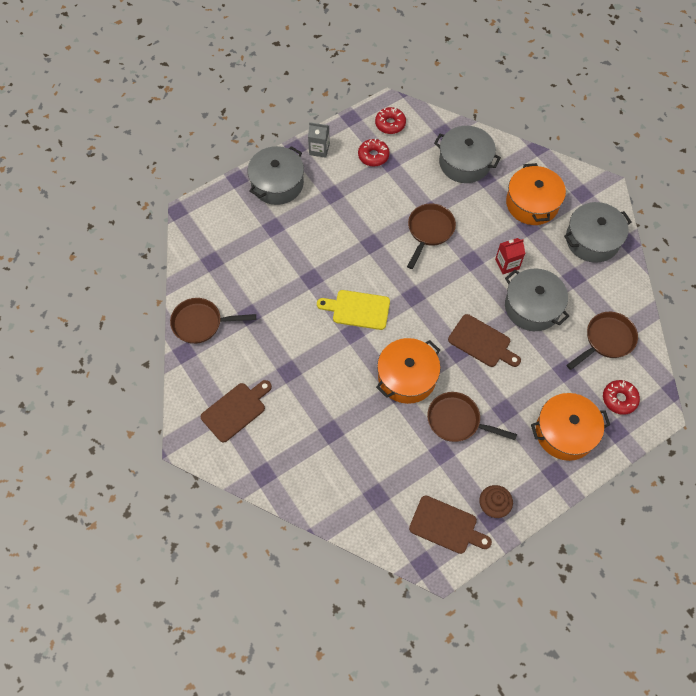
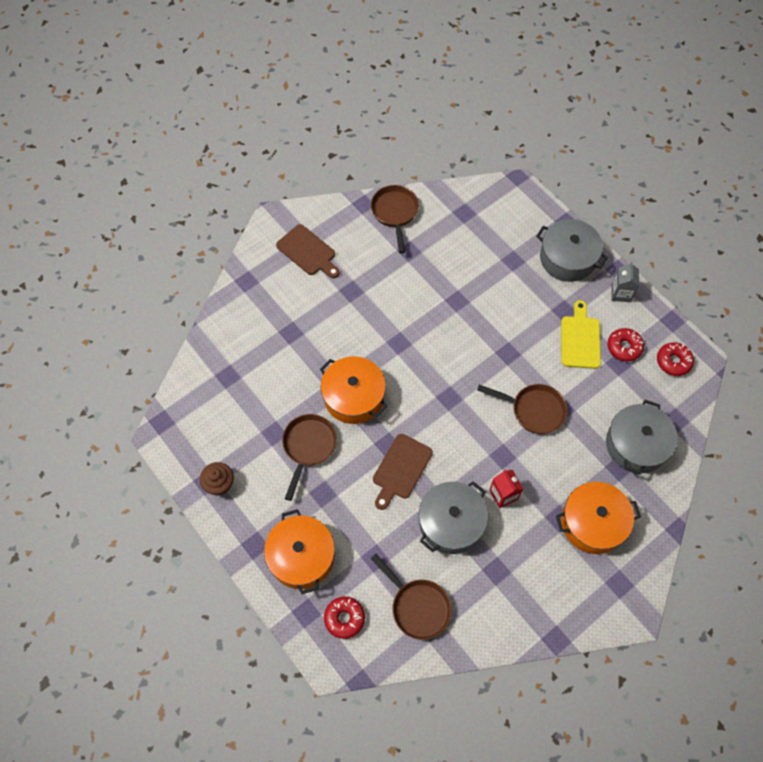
camera: 85 degrees right, 0 degrees up
(358, 309) = (426, 346): yellow cutting board -> yellow cutting board (580, 339)
(446, 526) = (198, 440): brown cutting board -> none
(592, 240) = (553, 594): grey pot -> none

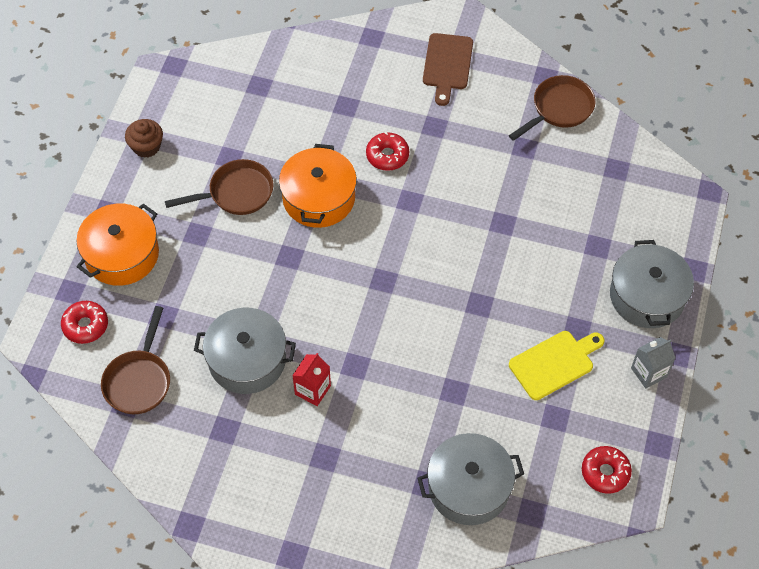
camera: 55 degrees right, 5 degrees down
(400, 469) = (272, 283): brown cutting board -> none
(534, 410) = (431, 365): brown pan -> none
(592, 523) = (343, 492): orange pot -> none
(624, 347) = (581, 412): red donut -> red donut (387, 155)

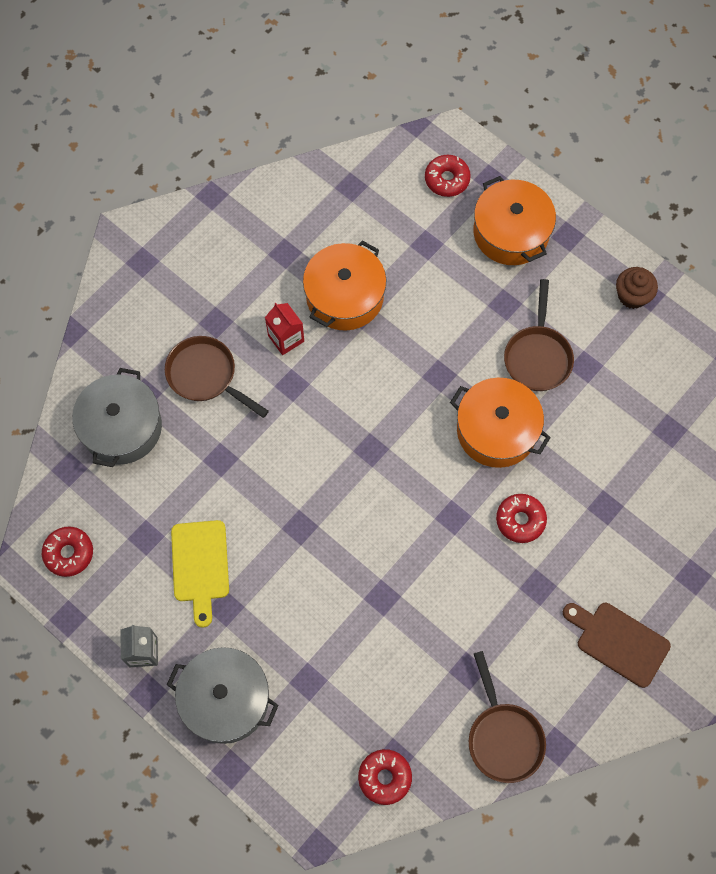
camera: 115 degrees right, 10 degrees up
(139, 380) = (368, 203): brown pan -> brown pan (206, 376)
(247, 360) = (345, 296): grey pot -> orange pot
(634, 169) = (384, 777): none -> red donut

